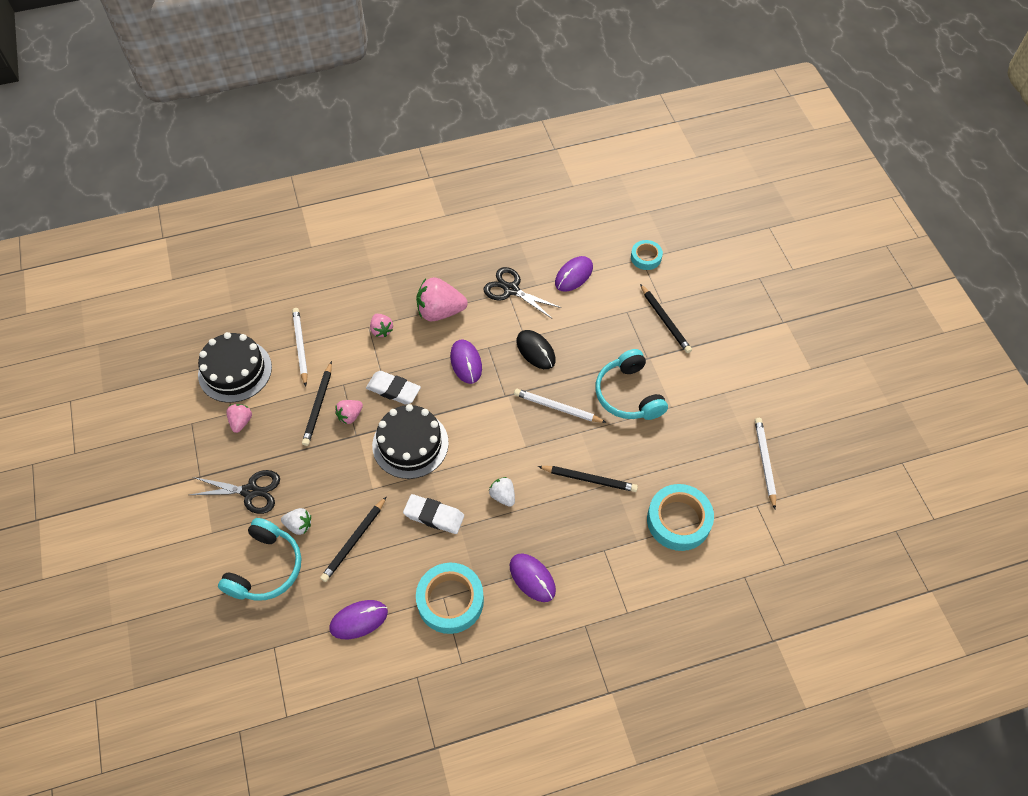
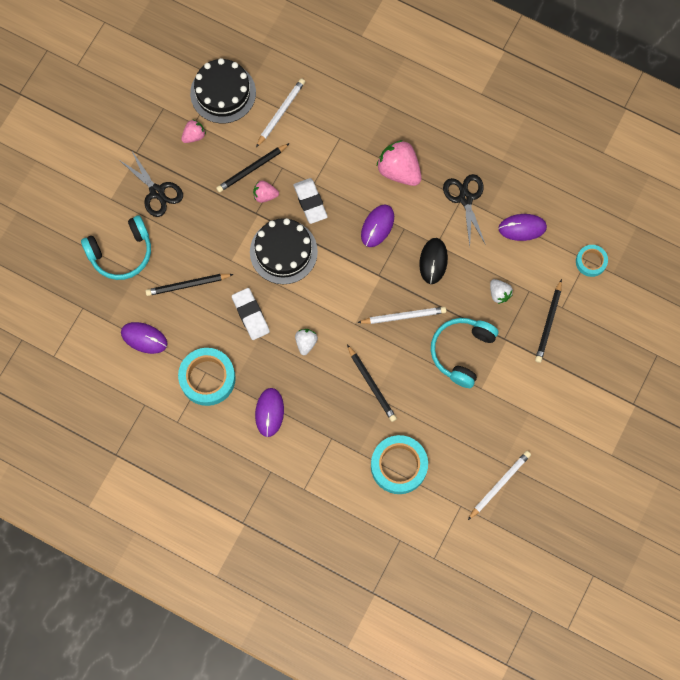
camera: 45 degrees right, 15 degrees up
(299, 525) = (165, 243): white strawberry -> white strawberry (499, 294)
(381, 330) = (345, 149): pink strawberry -> none
(557, 408) = (403, 316): white pencil -> white pencil turned 105 degrees clockwise

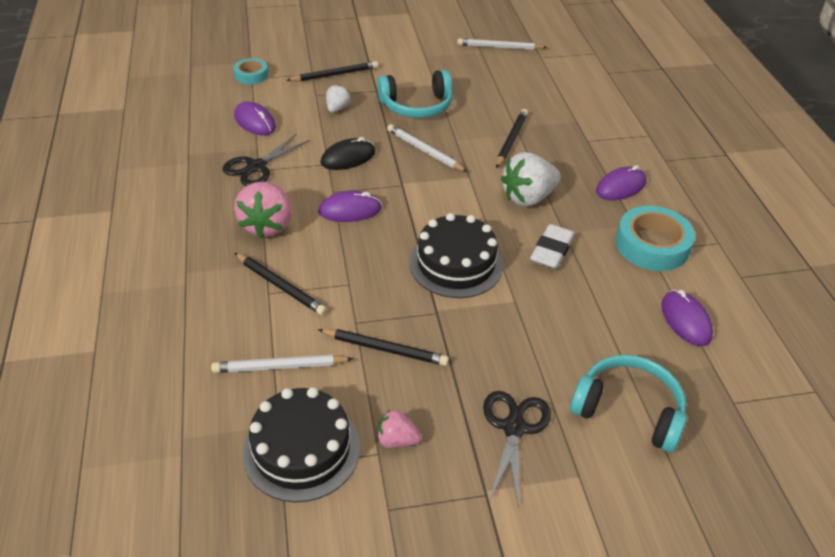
camera: 130 degrees left, 30 degrees down
(187, 285) = (586, 320): black pencil -> black pencil (281, 286)
(265, 195) = (407, 317): pink strawberry -> none
(306, 343) = (528, 197): white strawberry -> white strawberry, size x1.87
(310, 202) = (375, 274): white eraser -> none
(398, 466) = (556, 96): turquoise tape -> none

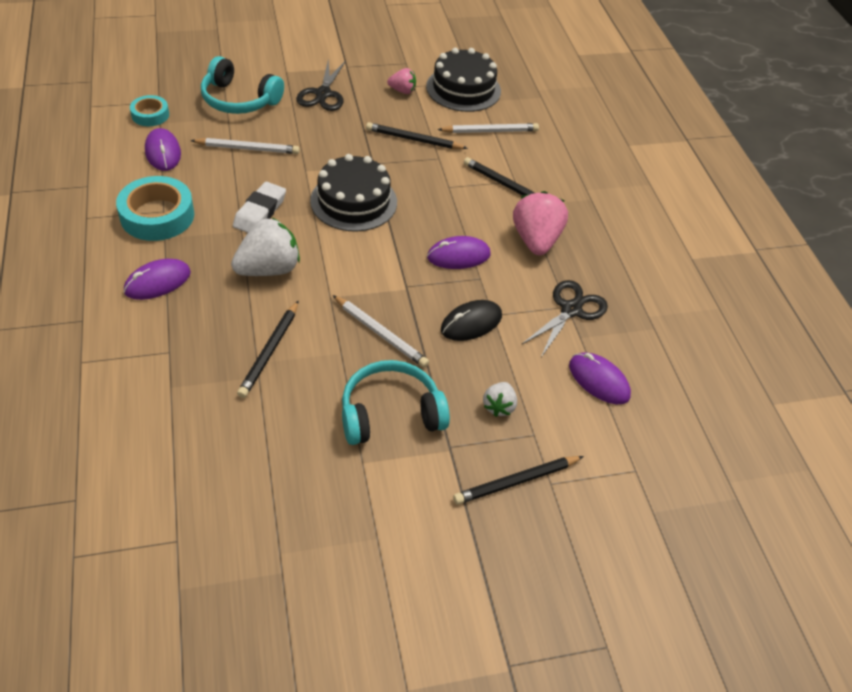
camera: 175 degrees right, 5 degrees up
(251, 75) = (639, 477): turquoise tape -> turquoise tape (150, 115)
(499, 47) = (244, 568): white pencil -> white pencil (248, 148)

